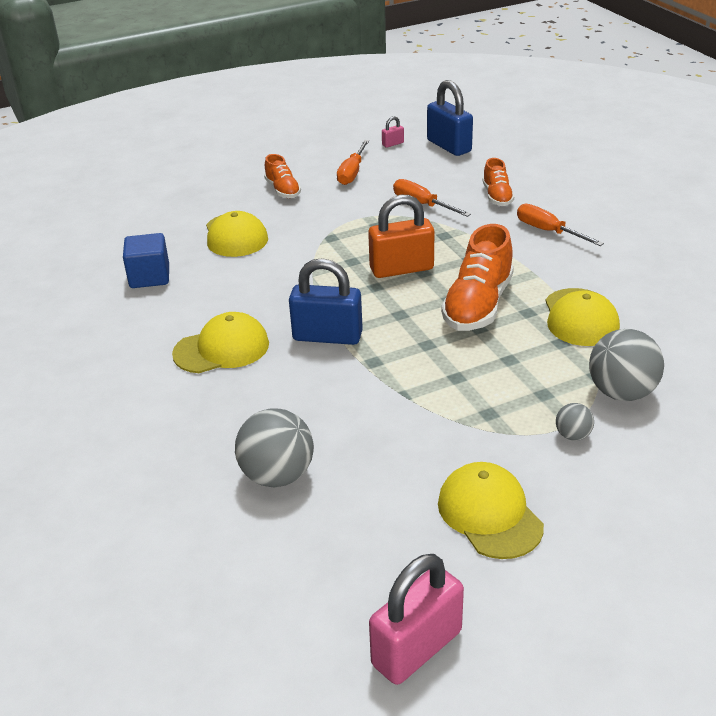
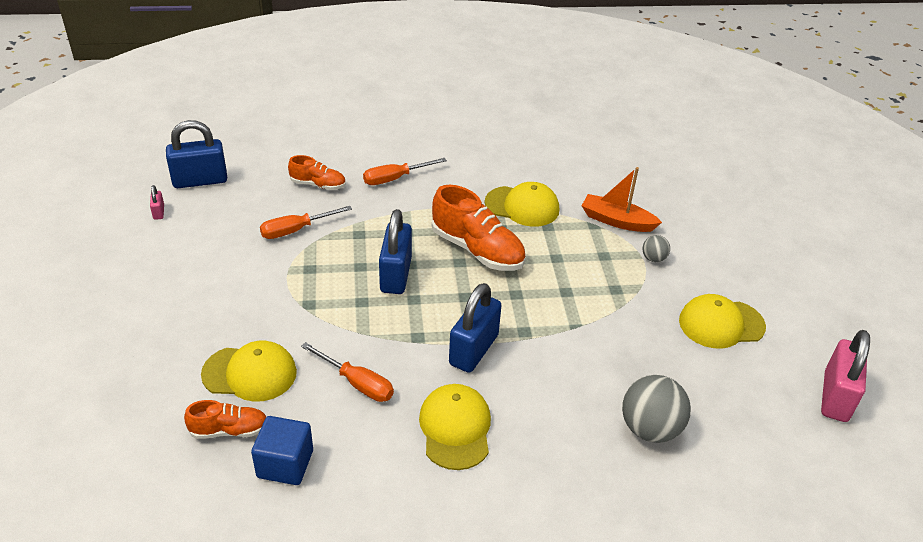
camera: 75 degrees left, 5 degrees up
(283, 190) = (183, 314): orange shoe -> orange shoe (229, 430)
(352, 172) = (192, 255): orange screwdriver -> orange screwdriver (357, 383)
(401, 269) = (396, 275): orange padlock -> blue padlock
(417, 648) = (835, 397): pink padlock -> pink padlock turned 45 degrees clockwise
(621, 392) = (616, 221): grey ball -> orange boat

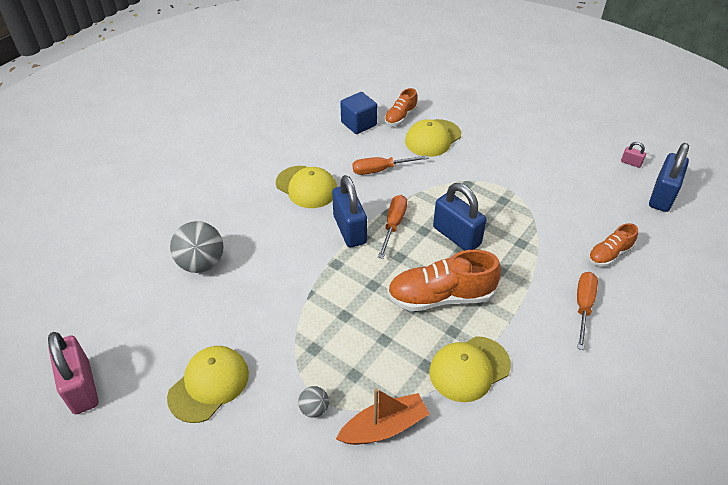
camera: 135 degrees right, 5 degrees up
(296, 230) = (554, 214): orange screwdriver -> orange screwdriver (393, 225)

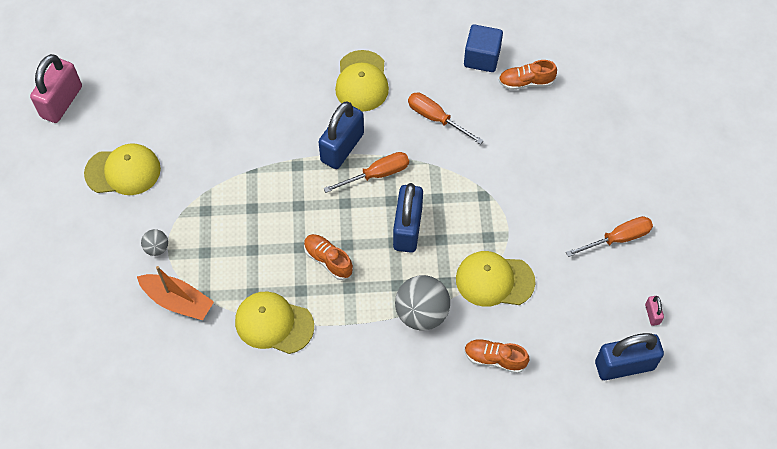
camera: 50 degrees right, 15 degrees up
(201, 263) = (217, 79): grey ball -> grey ball (422, 313)
(433, 138) = (520, 128): yellow cap -> yellow cap (494, 280)
(441, 297) = (328, 260): orange shoe -> orange shoe, size x0.56
(583, 307) = (410, 370): orange screwdriver -> orange screwdriver (617, 239)

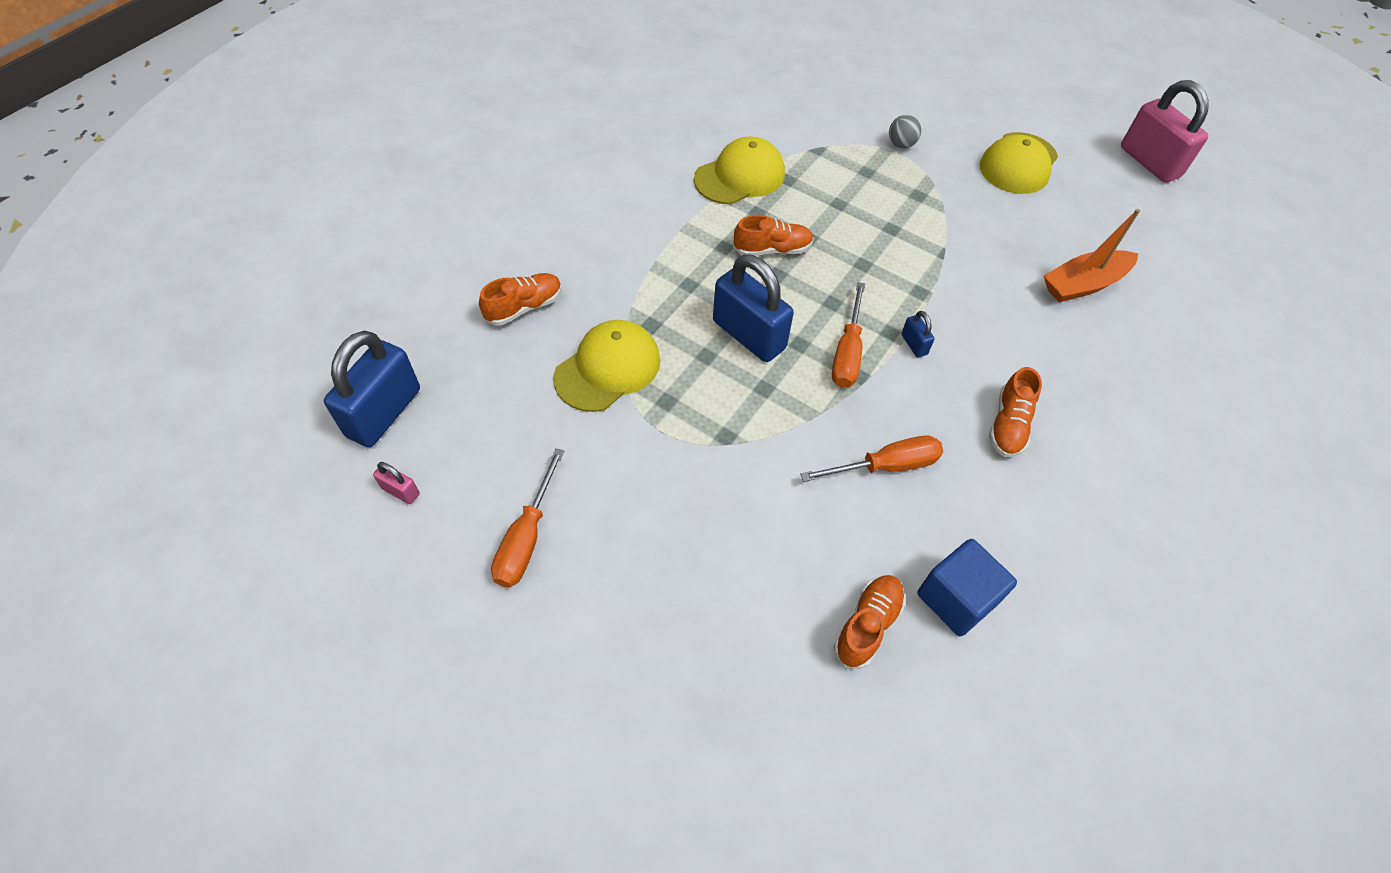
camera: 125 degrees right, 5 degrees down
(178, 301) = (827, 131): orange boat -> orange boat (1083, 284)
(342, 147) = (914, 344): blue padlock -> blue padlock, size x0.43
(362, 81) = (1008, 425): yellow cap -> orange shoe
(422, 313) = (636, 283): grey ball -> none

